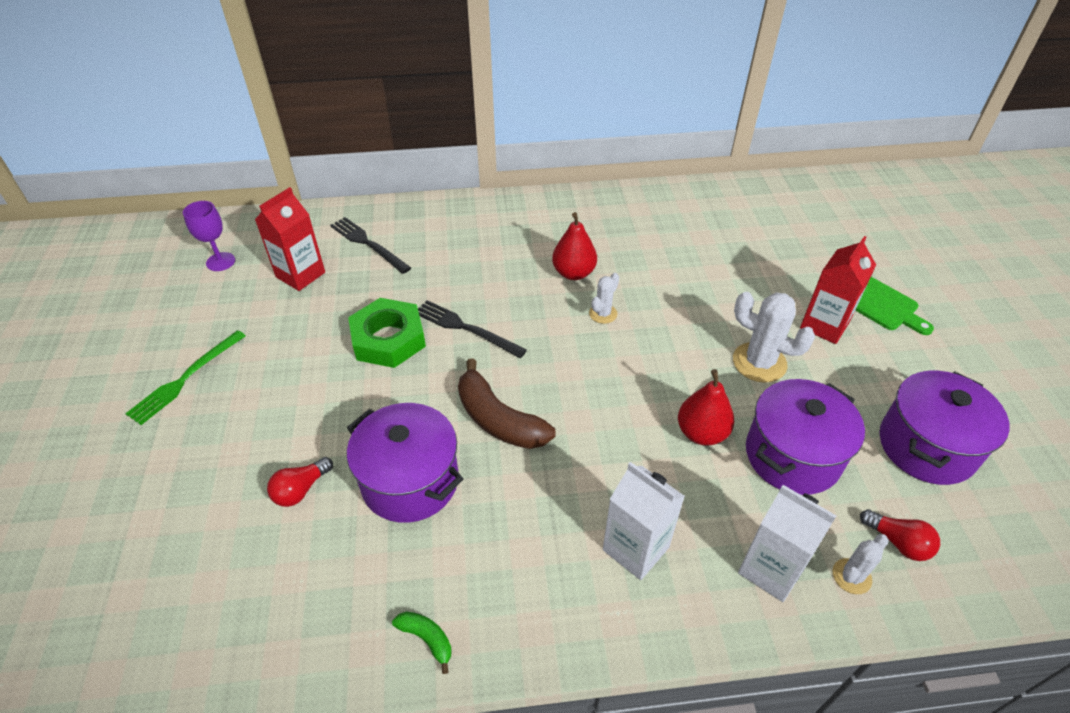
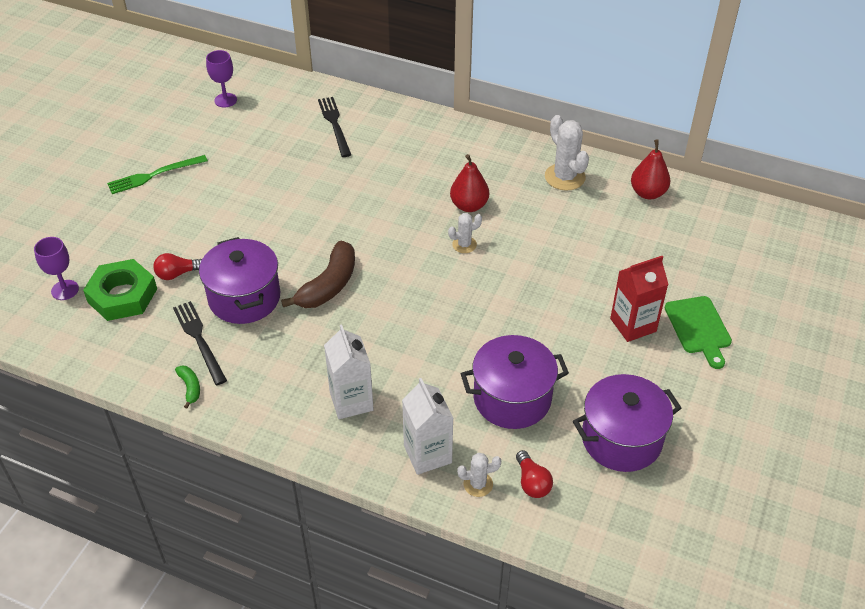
camera: 30 degrees right, 0 degrees up
(151, 586) = (65, 290): none -> purple goblet
(300, 275) = (272, 130): red carton -> none
(388, 339) = (298, 201): green nut -> green nut (122, 295)
(466, 328) = (356, 215): black fork -> black fork (199, 340)
(498, 420) = (329, 285): brown banana -> brown banana turned 135 degrees counterclockwise
(701, 433) = (460, 355): red pear -> red pear (648, 193)
(759, 362) = (551, 328): white cactus -> white cactus (564, 177)

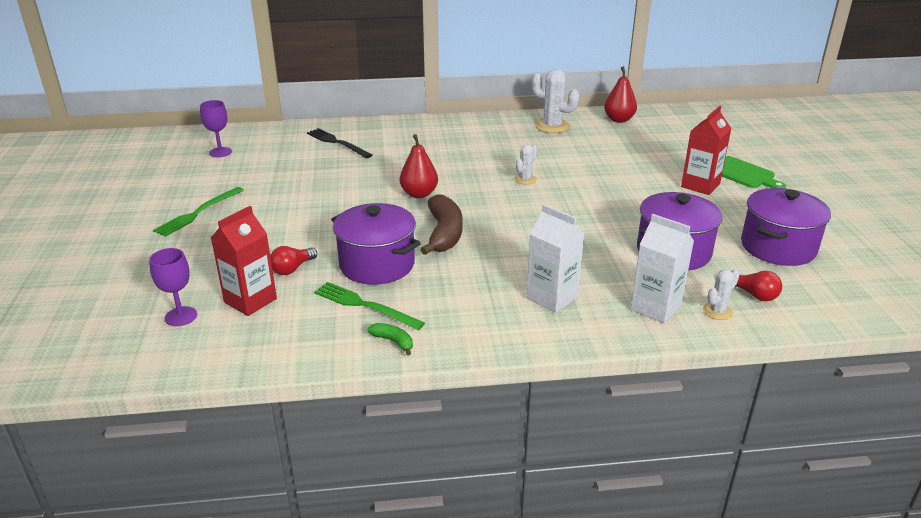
camera: 30 degrees left, 15 degrees down
(122, 295) = (250, 300): green nut -> red carton
(199, 340) = (365, 305): black fork -> green fork
(469, 205) = (501, 158): red pear -> red pear (419, 194)

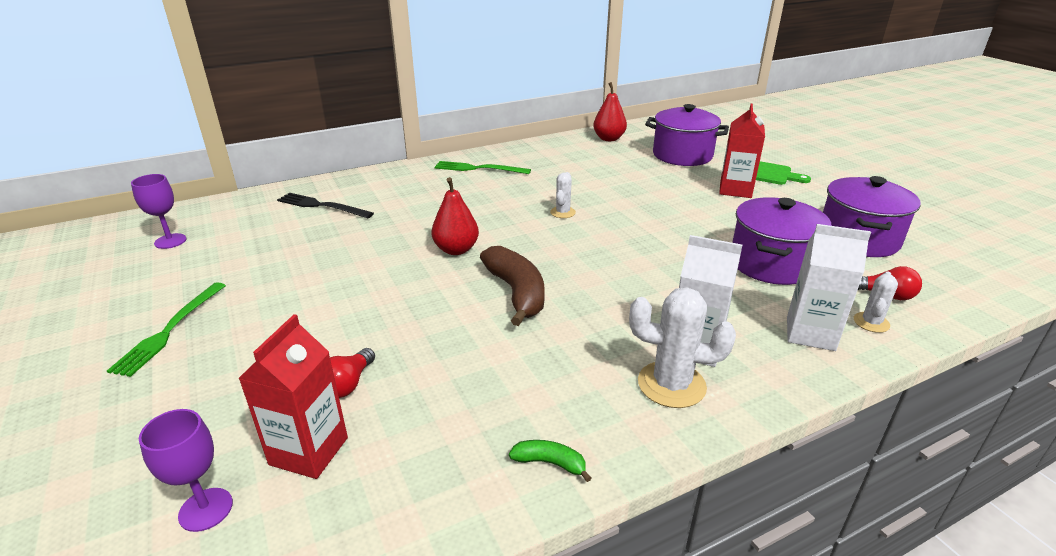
camera: 20 degrees left, 0 degrees up
(365, 305) = (478, 416): green fork -> green fork (478, 168)
(377, 264) = (459, 352): purple pot -> purple pot (682, 155)
(552, 126) = (550, 154): white cactus -> white cactus (671, 385)

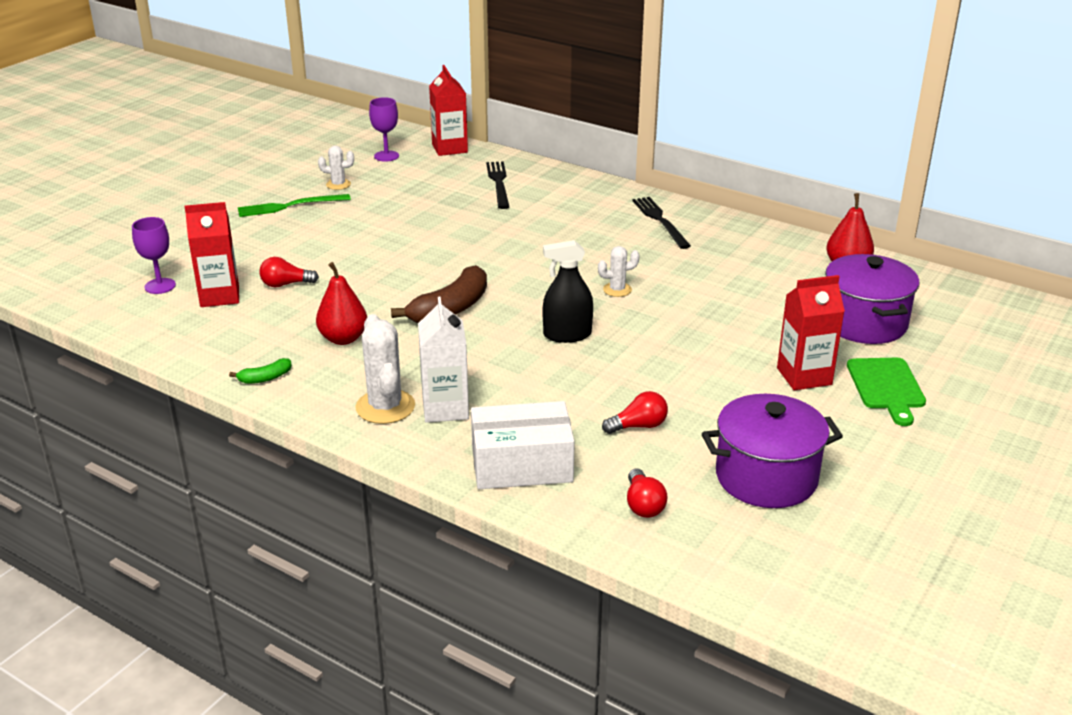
camera: 60 degrees right, 0 degrees up
(218, 208) = (449, 148): none -> red carton
(456, 250) = (490, 262): red pear -> red pear (343, 338)
(478, 168) = (660, 221): green fork -> black fork
(550, 463) = (265, 378): green banana -> green banana turned 75 degrees clockwise
(613, 252) = (567, 335): none -> black spray bottle
(771, 264) = (638, 426): purple pot -> red light bulb
(810, 333) = (522, 465): white carton -> white box
(871, 322) = (575, 499): white cactus -> white cactus (338, 184)

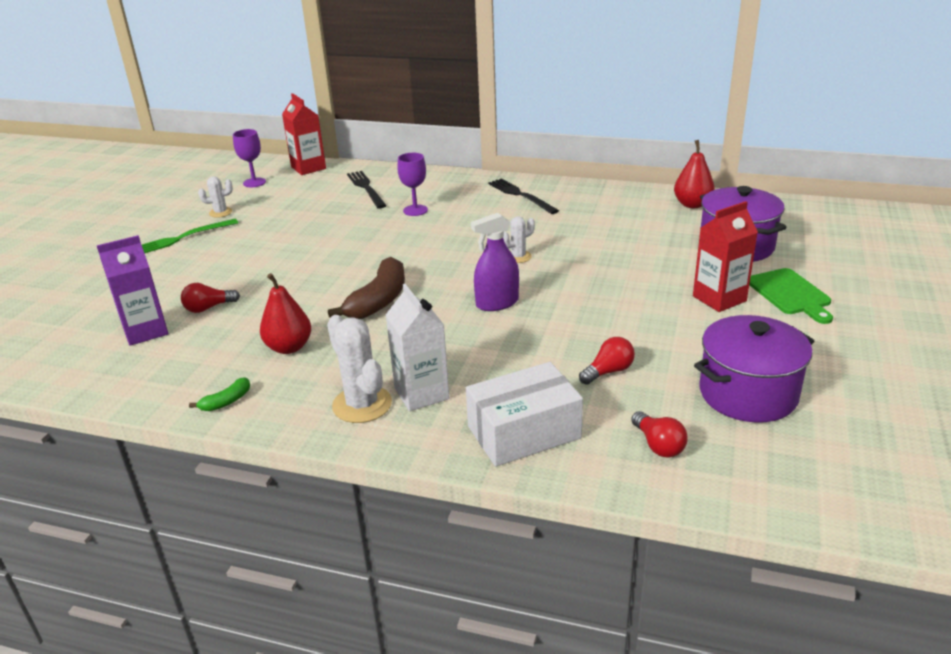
camera: 15 degrees left, 0 degrees up
(160, 286) = (79, 333): purple goblet -> purple goblet (415, 210)
(219, 296) = (145, 331): red carton -> purple carton
(567, 335) = (497, 303): black spray bottle -> purple spray bottle

